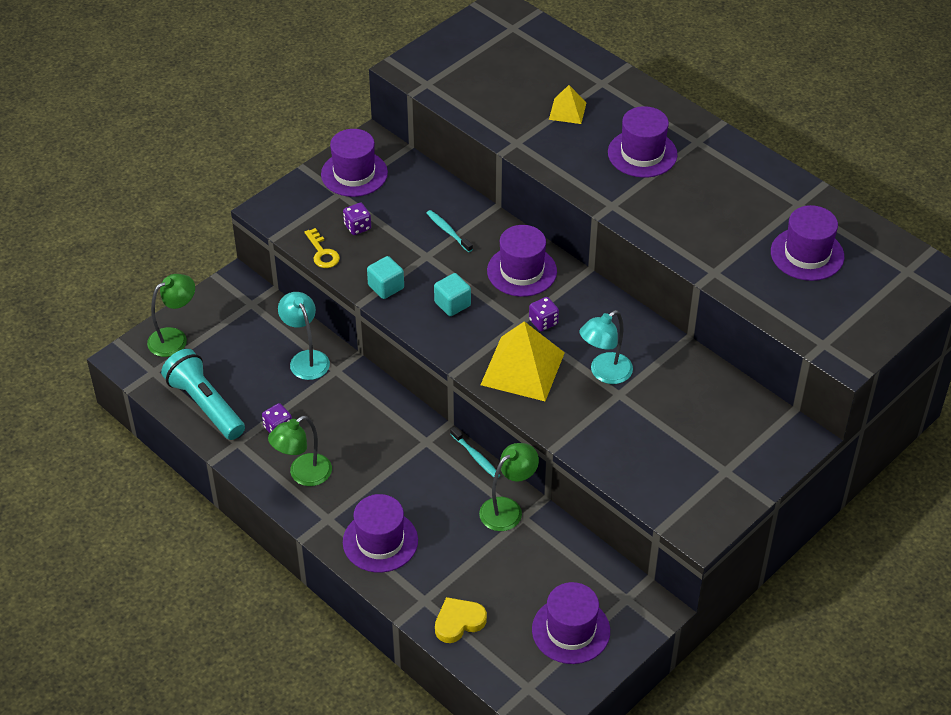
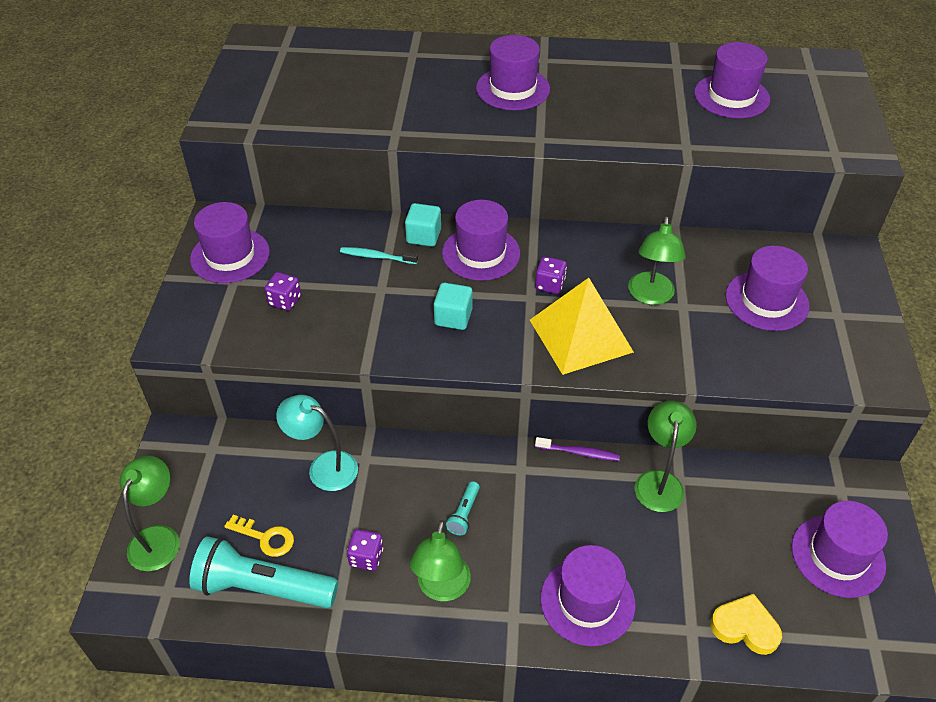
camera: 40 degrees left, 0 degrees up
(322, 253) = (274, 345): yellow key -> yellow key (265, 538)
(361, 443) = (464, 513): none -> turquoise flashlight
(386, 287) = (373, 339): turquoise cube -> turquoise cube (423, 236)
(458, 622) = (745, 627): yellow heart -> yellow heart turned 90 degrees clockwise
(476, 457) = (579, 453): turquoise toothbrush -> purple toothbrush
(567, 111) = (410, 87): yellow pyramid -> none
(604, 373) = (650, 296): turquoise lamp -> green lamp
(685, 428) = (766, 301): none -> purple hat

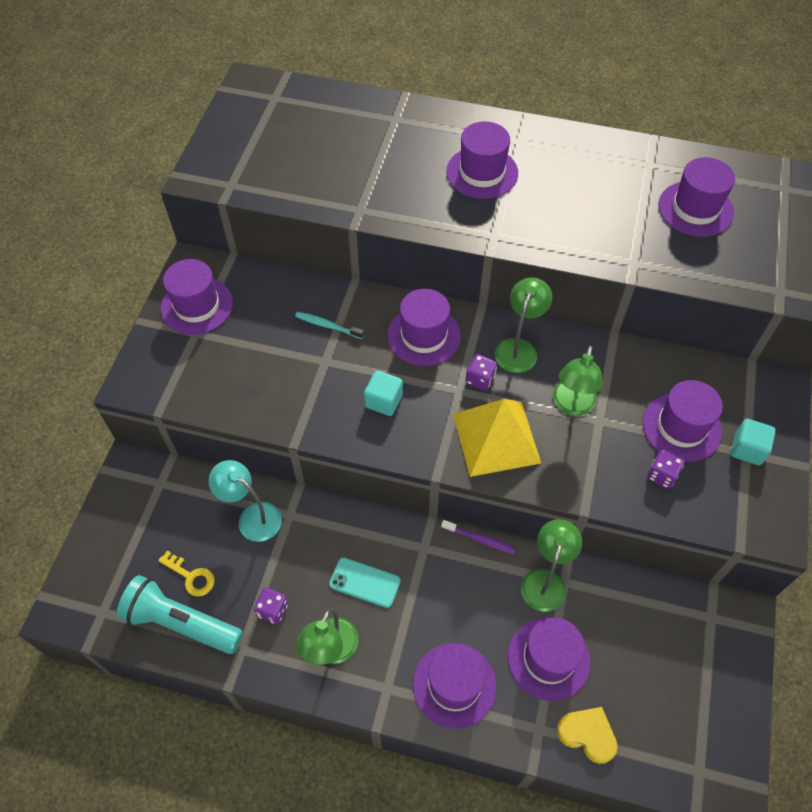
camera: 10 degrees right, 10 degrees up
(158, 538) = (103, 561): green lamp -> green lamp (519, 348)
(285, 301) = (237, 361): purple dice -> purple dice (662, 475)
(423, 236) = (375, 309): turquoise cube -> turquoise cube (747, 449)
(464, 513) = (365, 582): turquoise flashlight -> turquoise phone
(838, 556) = (690, 681): purple hat -> purple hat (548, 658)

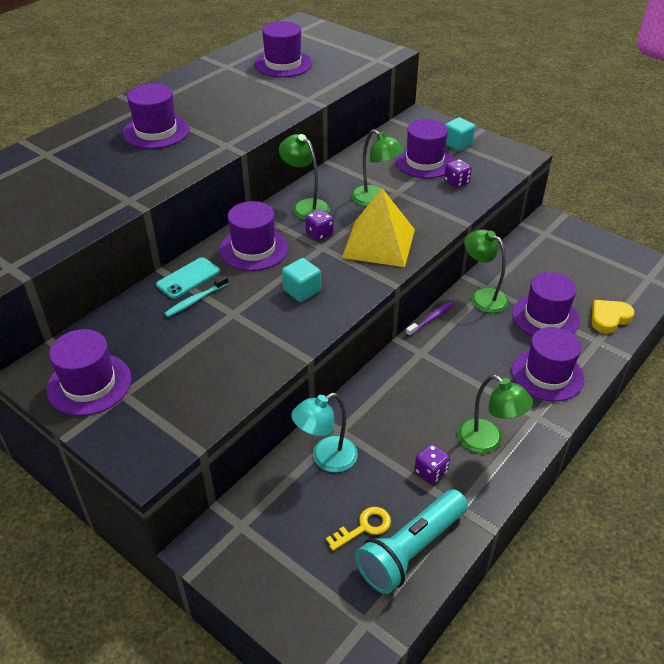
camera: 65 degrees left, 15 degrees down
(365, 582) = (434, 399): turquoise phone -> turquoise phone (188, 278)

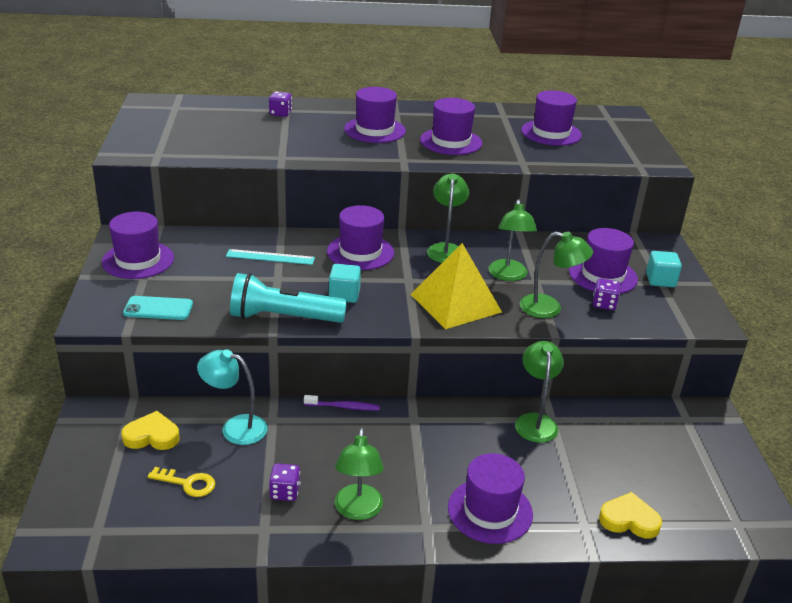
camera: 45 degrees right, 10 degrees down
(188, 278) = (289, 243): turquoise phone -> turquoise phone (158, 308)
(195, 300) = (270, 257): turquoise toothbrush -> turquoise ruler
(280, 519) = (152, 436): none -> yellow heart
(319, 234) = (423, 271): purple dice -> purple dice (280, 113)
(411, 550) = (190, 521): turquoise flashlight -> turquoise flashlight (284, 317)
(431, 319) = (462, 405): purple toothbrush -> purple toothbrush (343, 407)
(435, 207) = (549, 308): none -> green lamp
(545, 317) = (566, 474): purple hat -> purple hat (451, 142)

